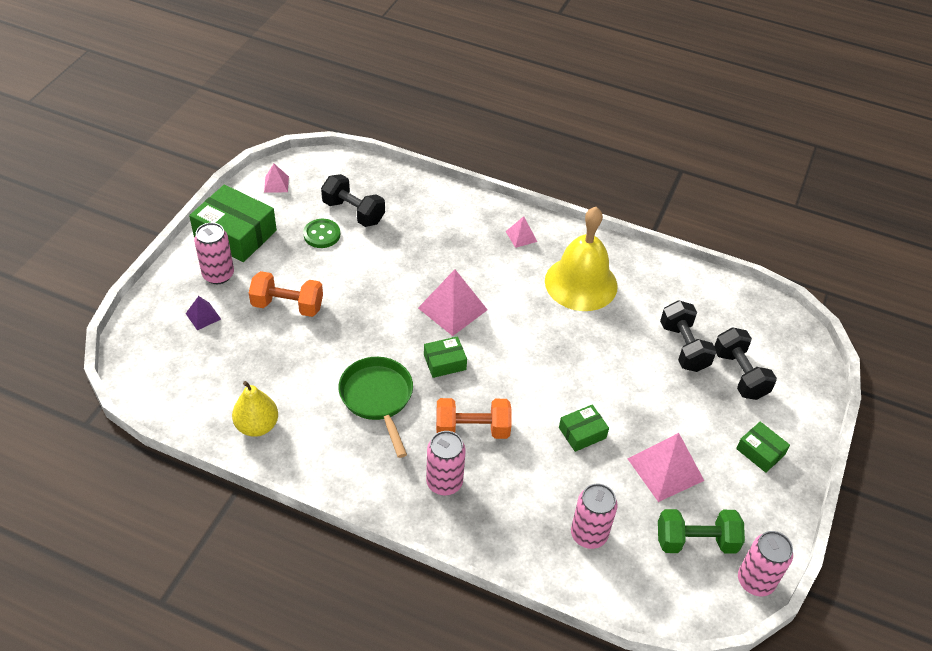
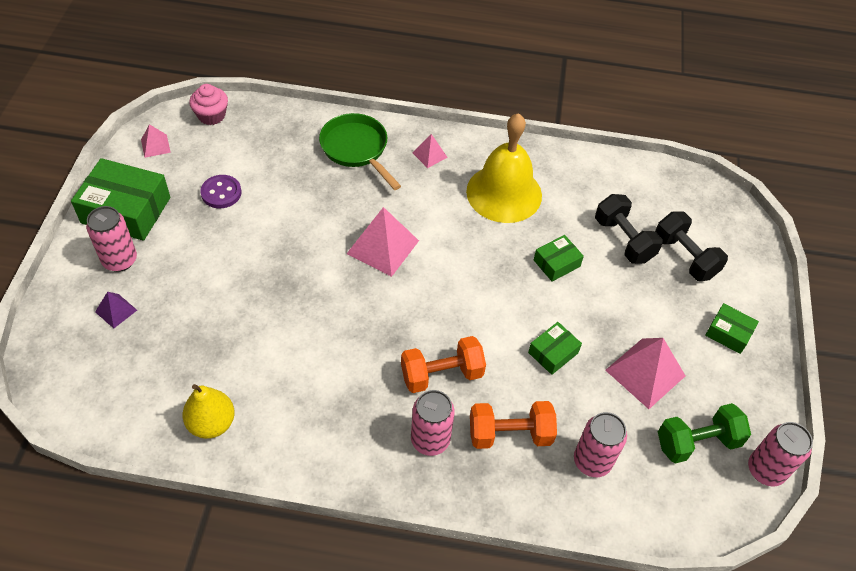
camera: 15 degrees left, 5 degrees up
(287, 305) = (206, 279): orange dumbbell -> orange dumbbell (510, 434)
(322, 235) = (221, 193): green button -> purple button
(333, 167) = (211, 115): none -> pink cupcake
(353, 212) = (248, 161): black dumbbell -> none
(377, 398) = (333, 362): green pan -> green pan (356, 149)
(444, 362) = (392, 307): green box -> green box (556, 263)

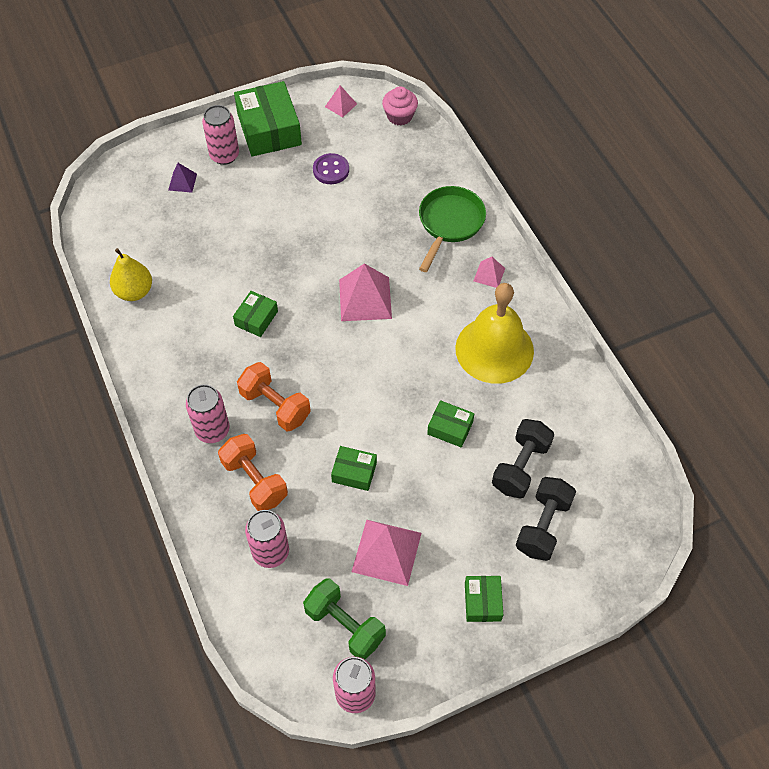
camera: 60 degrees right, 5 degrees up
(334, 337) = (256, 318): none -> green box

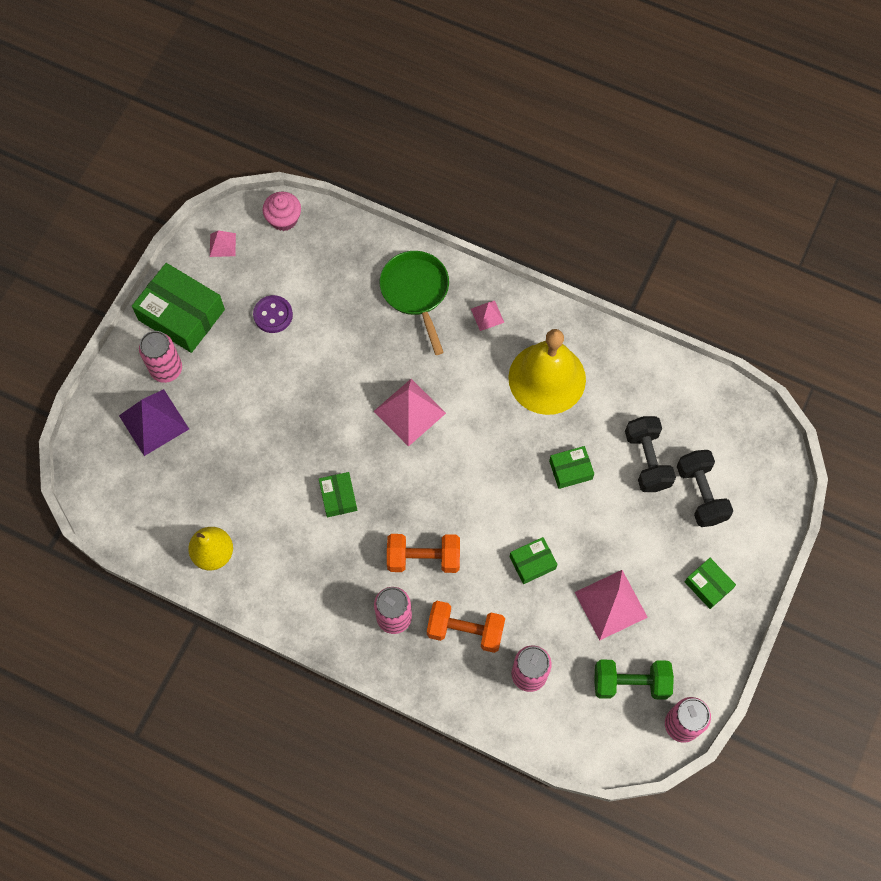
camera: 40 degrees left, 10 degrees up
(182, 182) = (154, 422): purple pyramid -> purple pyramid, size x1.92

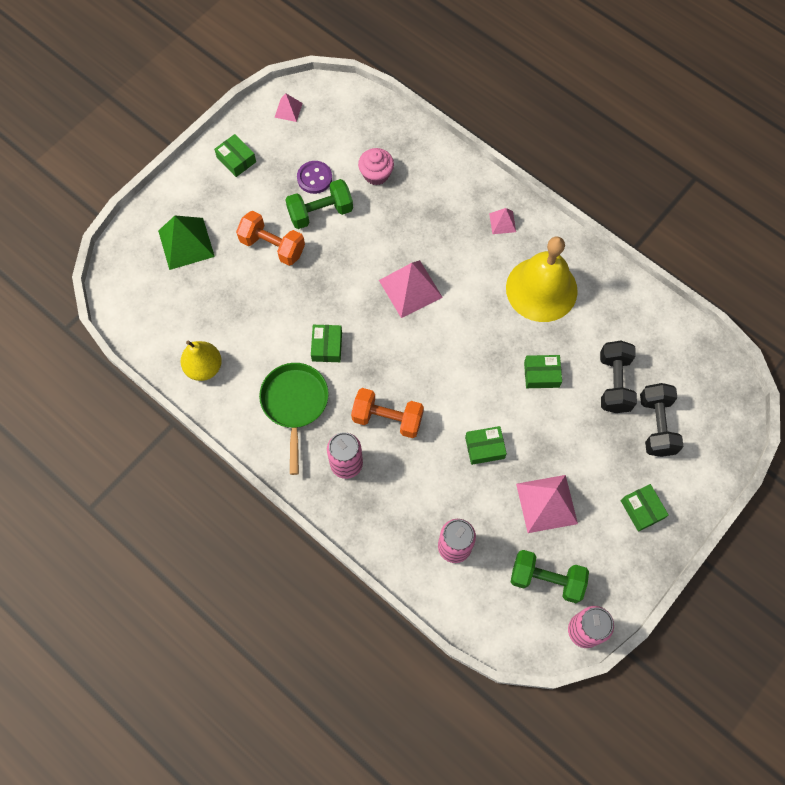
camera: 15 degrees right, 0 degrees up
(154, 422) = (186, 243): purple pyramid -> green pyramid
(166, 369) = (210, 202): pink can -> none
(181, 315) = (236, 160): green box -> green box, size x0.52
(284, 219) = (347, 100): pink cupcake -> pink cupcake (376, 174)
(290, 352) = (320, 212): none -> green dumbbell
(416, 292) = (445, 188): green pan -> green pan (295, 404)
(465, 630) = (407, 492): orange dumbbell -> orange dumbbell (272, 246)

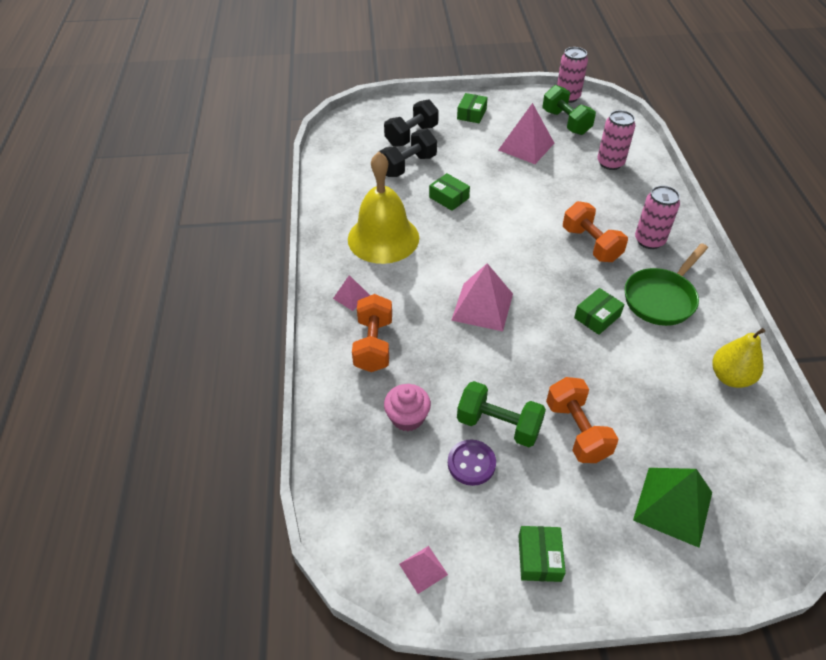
camera: 135 degrees left, 20 degrees down
(447, 201) = (373, 345): none -> orange dumbbell
(484, 447) = (535, 190): green box -> none

